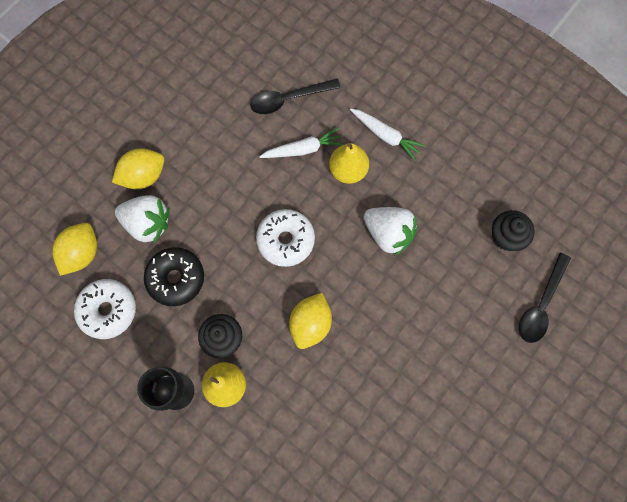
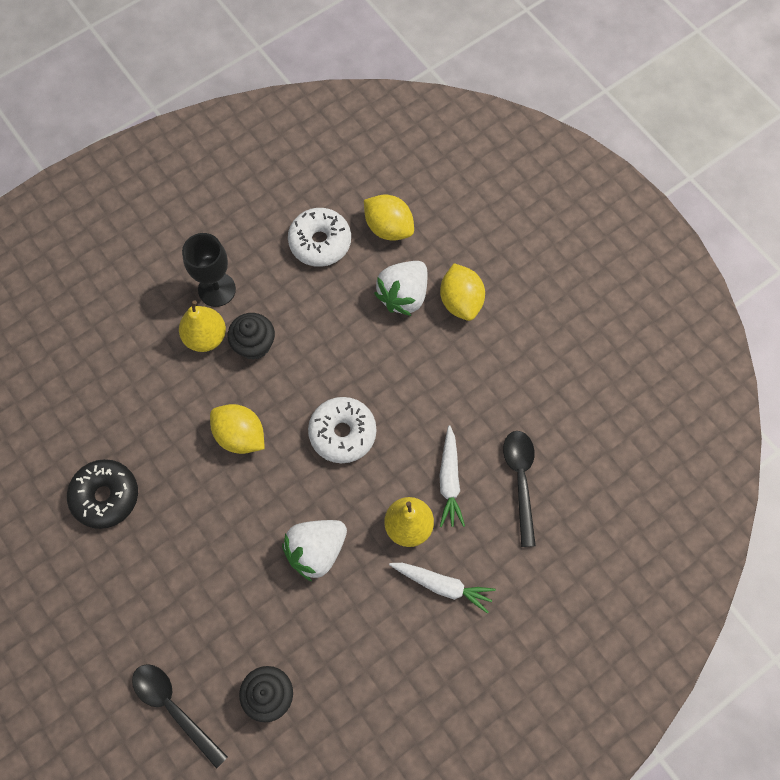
camera: 105 degrees right, 5 degrees down
(176, 278) = (333, 312): black donut -> black donut (105, 496)
(385, 136) = (442, 585): white carrot -> white carrot turned 120 degrees counterclockwise

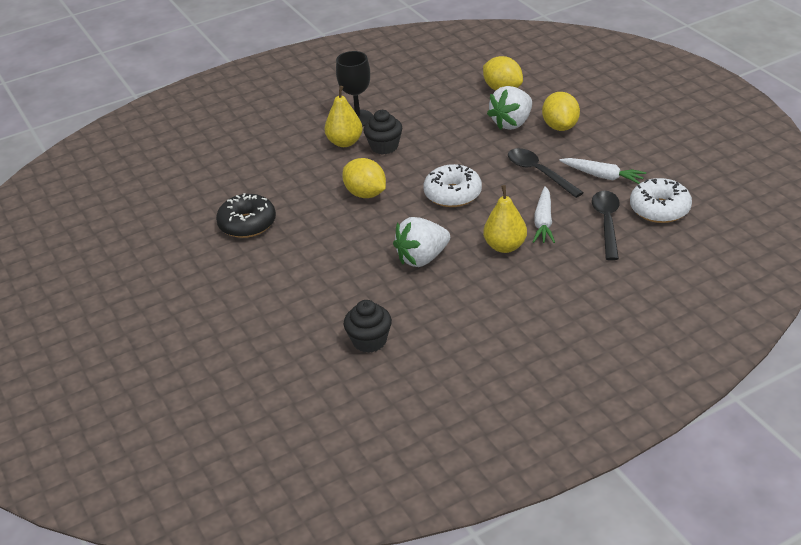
camera: 10 degrees right, 30 degrees down
(174, 708) = (283, 346): black spoon -> black spoon (539, 173)
(320, 242) = (445, 96): white donut -> white donut (659, 209)
(442, 585) = (533, 281): white carrot -> white carrot (602, 176)

